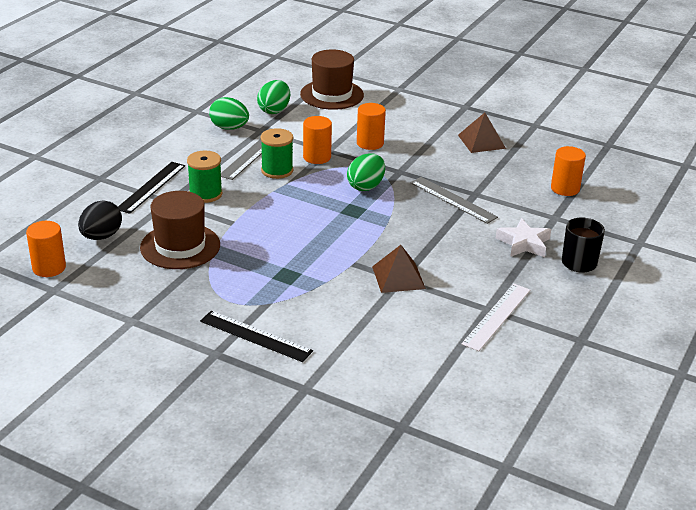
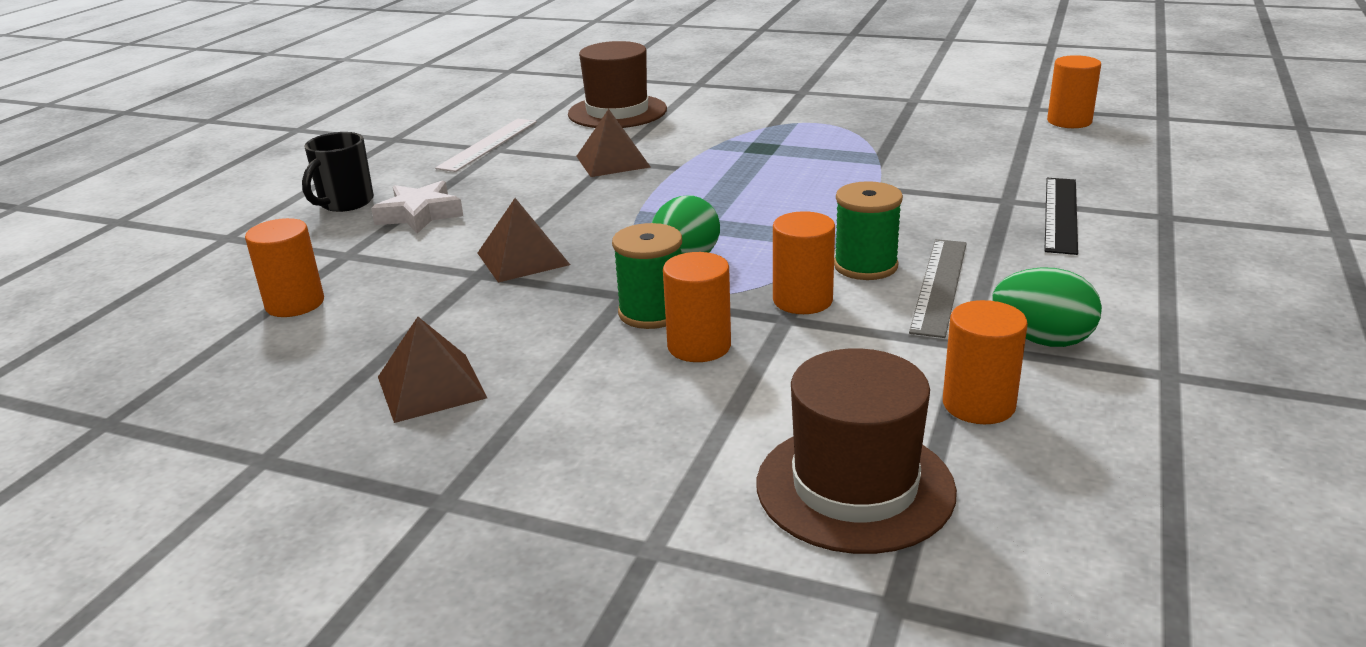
camera: 175 degrees right, 5 degrees down
(101, 236) = (1049, 153): black egg -> none
(180, 246) = (928, 156): brown hat -> brown hat (617, 112)
(205, 194) = (959, 216): green spool -> green spool (652, 312)
(255, 336) = (768, 104): black ruler -> none
(274, 110) = (978, 405): green egg -> orange cylinder
(453, 200) = (523, 258): grey ruler -> brown pyramid

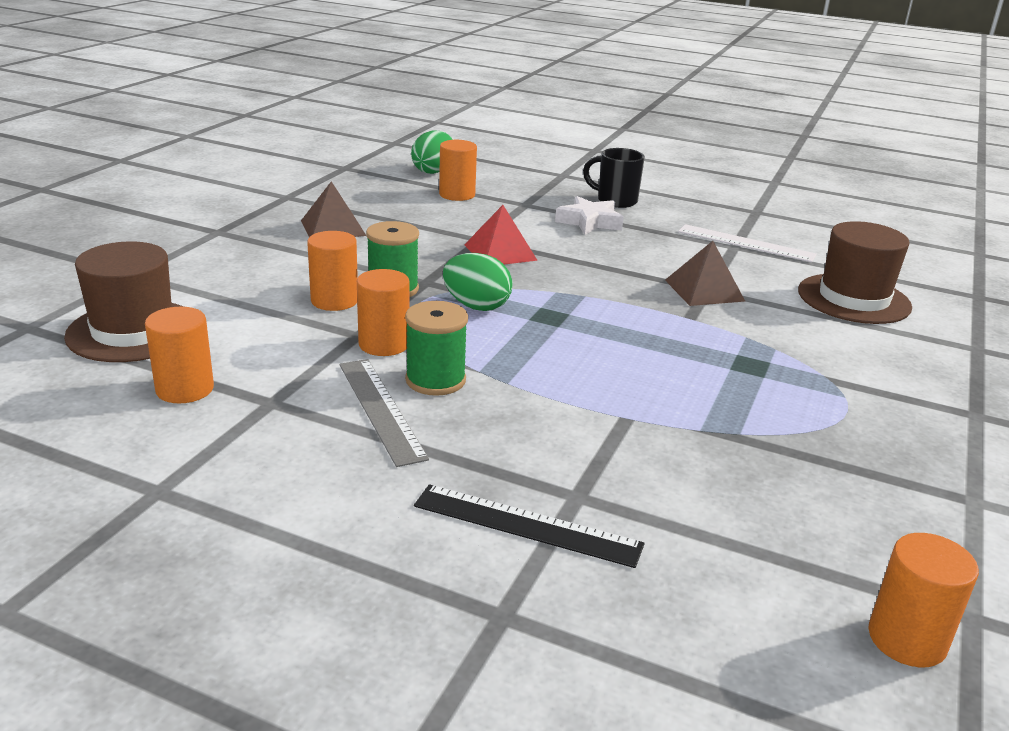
camera: 90 degrees right, 0 degrees up
(523, 258) = (500, 252): brown pyramid -> red pyramid
(939, 285) = (381, 409): grey ruler -> grey ruler turned 45 degrees clockwise
(1042, 340) = (256, 439): green egg -> green egg (433, 171)

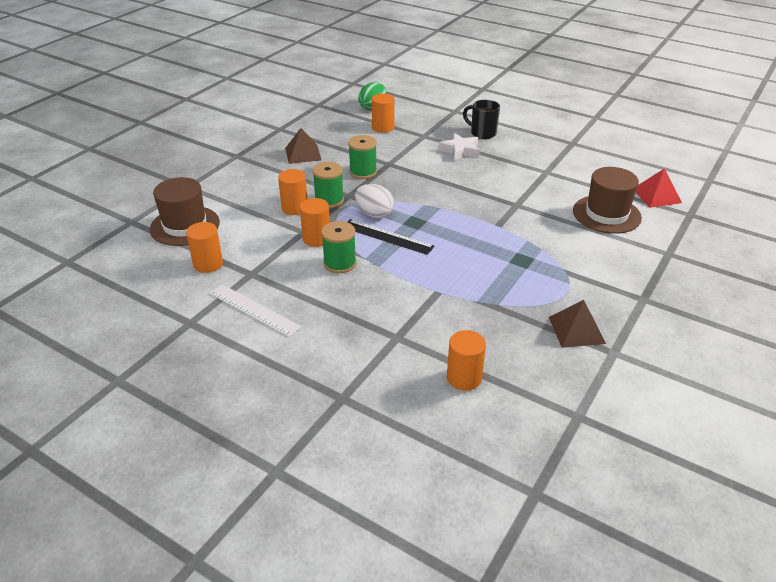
camera: 10 degrees right, 10 degrees up
(381, 409) = (307, 280): grey ruler -> none
(441, 250) = (363, 172): none -> green spool
(476, 306) = (374, 214): green egg -> white egg
(500, 252) = (398, 174): red pyramid -> red pyramid (656, 195)
(527, 525) = (366, 352): black ruler -> black ruler (387, 236)
(704, 290) = (514, 205): brown pyramid -> brown pyramid (576, 330)
(745, 243) = (555, 169): white ruler -> white ruler (254, 310)
(907, 639) = (538, 425): orange cylinder -> orange cylinder (464, 378)

